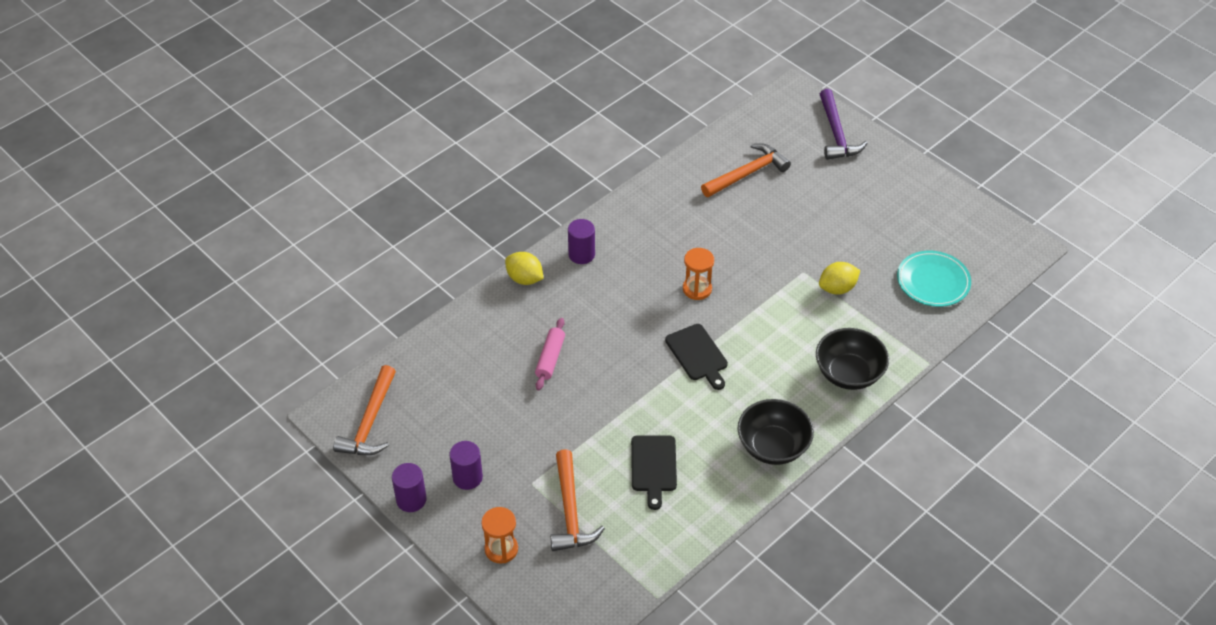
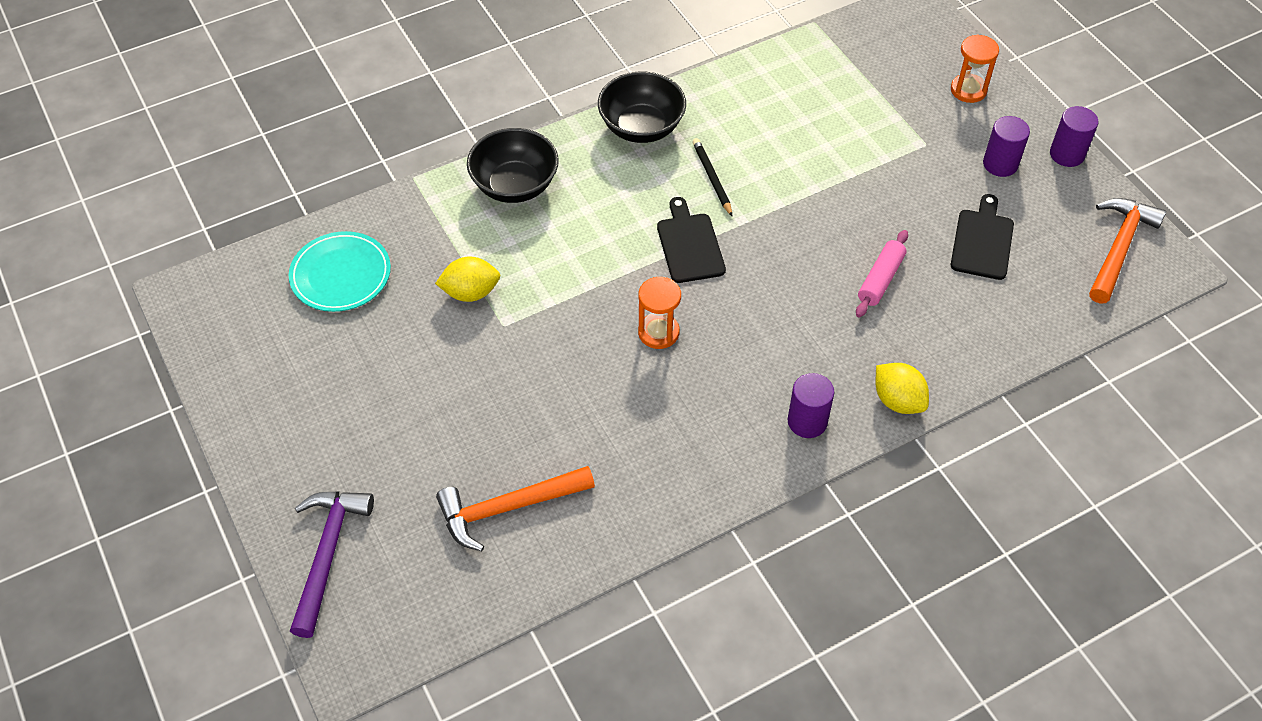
camera: 165 degrees left, 5 degrees up
(570, 511) = (887, 109): orange hammer -> none
(653, 467) = (783, 134): black cutting board -> black cutting board (982, 241)
(699, 413) = (712, 178): none -> black pencil

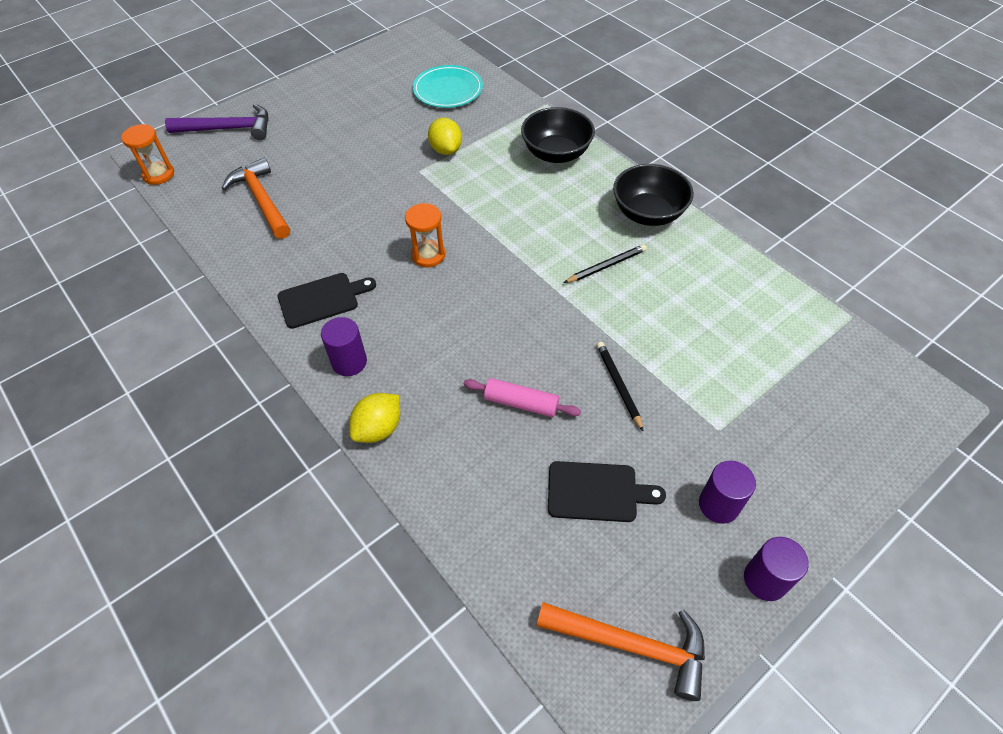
camera: 80 degrees right, 0 degrees up
(689, 245) = (525, 261): black cutting board -> black cutting board (322, 299)
(869, 202) = (618, 385): none -> black pencil
(968, 90) = (823, 466): orange hourglass -> orange hourglass (158, 174)

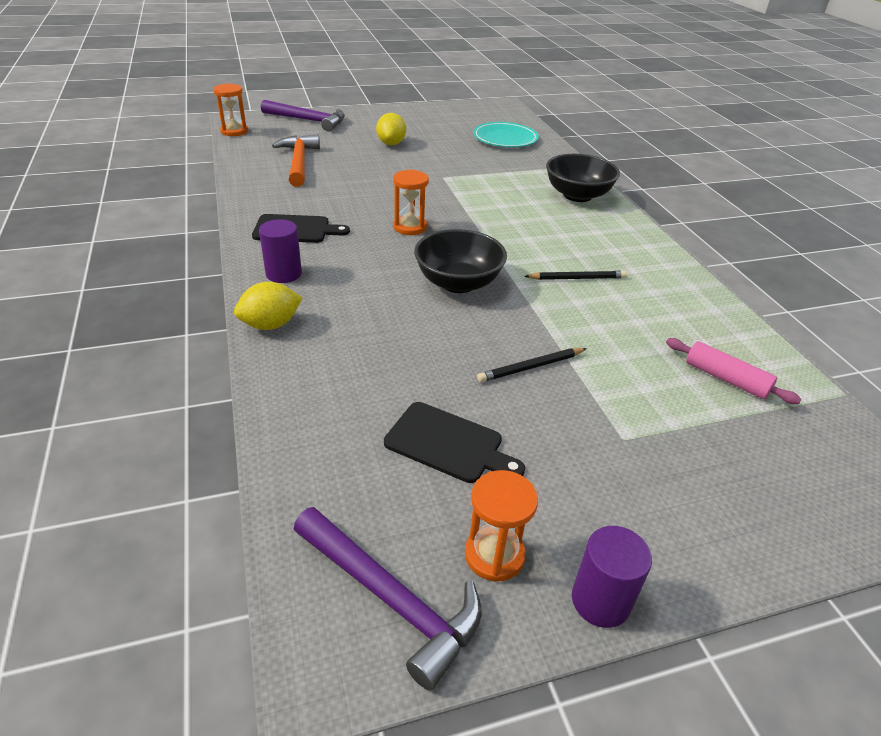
camera: 20 degrees right, 15 degrees down
(446, 150) = (476, 170): yellow lemon -> yellow lemon (391, 143)
(521, 403) = (419, 349): pink rolling pin -> pink rolling pin (726, 379)
(618, 385) = (531, 367): black pencil -> black pencil turned 120 degrees counterclockwise
(631, 645) = (391, 598): orange hammer -> purple hammer
(648, 213) = (645, 254): black bowl -> black bowl (458, 283)
(680, 576) = (494, 555): none -> orange hourglass
(718, 505) = (583, 505): purple cylinder -> none

